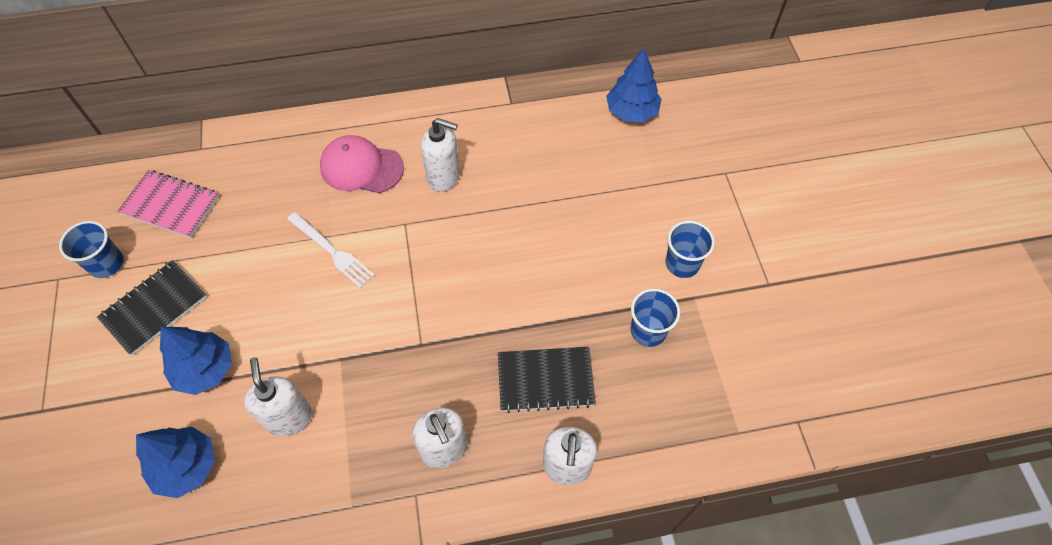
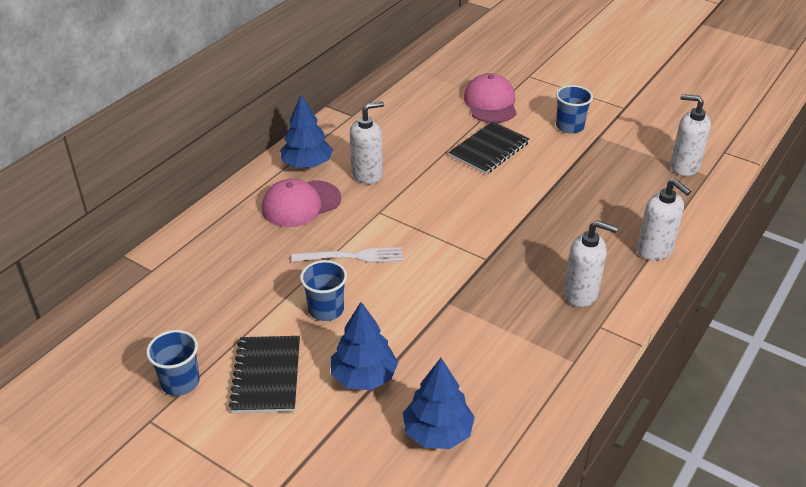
camera: 45 degrees left, 20 degrees down
(170, 205) = (180, 315): pink notebook -> none
(289, 418) = (464, 354): white soap dispenser -> white soap dispenser (684, 166)
(545, 380) = (583, 223): black notebook -> black notebook (489, 150)
(632, 111) = (434, 78): blue tree -> blue tree (307, 164)
(645, 178) = (490, 103): none -> pink cap
(648, 330) = (599, 165): blue cup -> blue cup (326, 309)

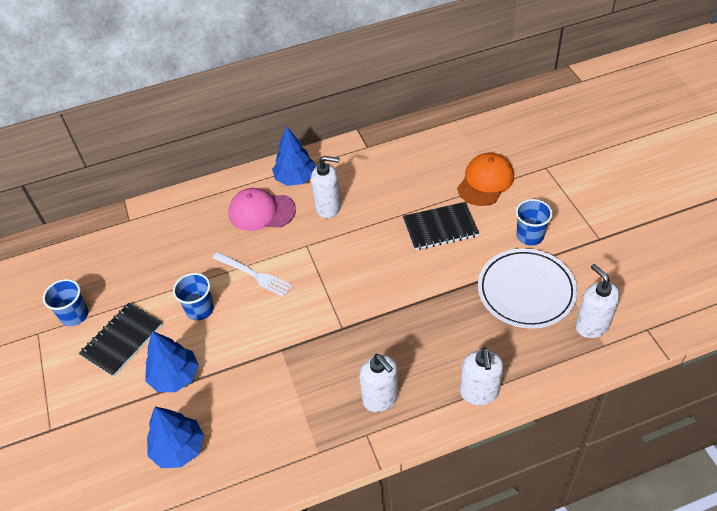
camera: 40 degrees right, 10 degrees up
(490, 103) = (485, 182): pink cap -> orange cap
(610, 165) = (526, 291): none -> white plate

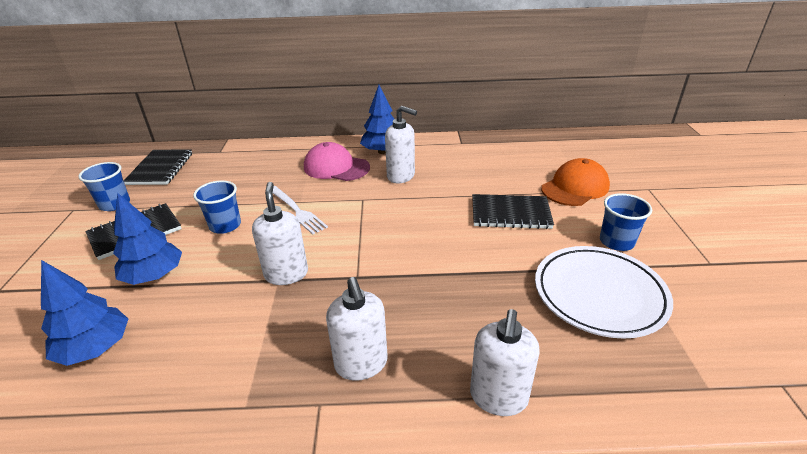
camera: 15 degrees right, 15 degrees down
(84, 260) = (160, 169): none -> black notebook
(592, 325) = (689, 356): white soap dispenser -> white soap dispenser (286, 274)

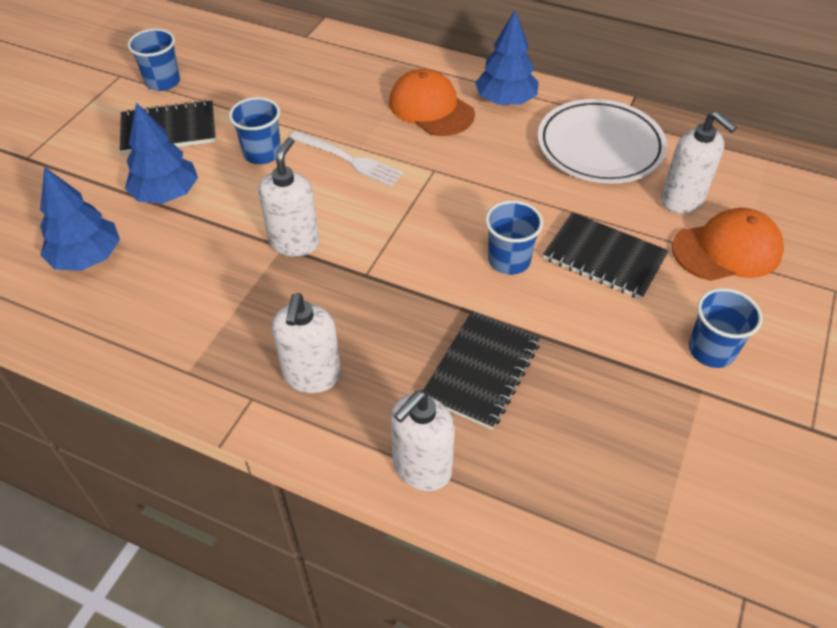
camera: 25 degrees right, 15 degrees up
(160, 169) = (229, 43): black notebook -> black notebook (481, 370)
(296, 210) = (349, 160): white fork -> white fork turned 45 degrees counterclockwise
(336, 167) = (431, 108): pink cap -> orange cap
(401, 176) = (504, 150): white soap dispenser -> white soap dispenser (682, 200)
(452, 234) = (509, 260): none -> blue cup
(599, 294) = (625, 407): white plate -> white plate (600, 147)

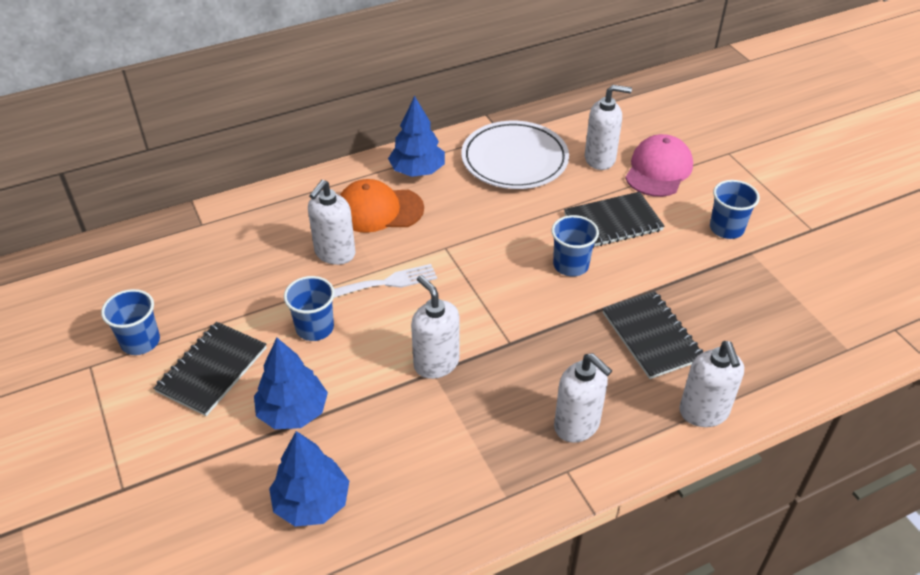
camera: 50 degrees left, 5 degrees down
(353, 115) = (334, 253): none -> white soap dispenser
(727, 250) = (658, 170): orange cap -> pink cap

